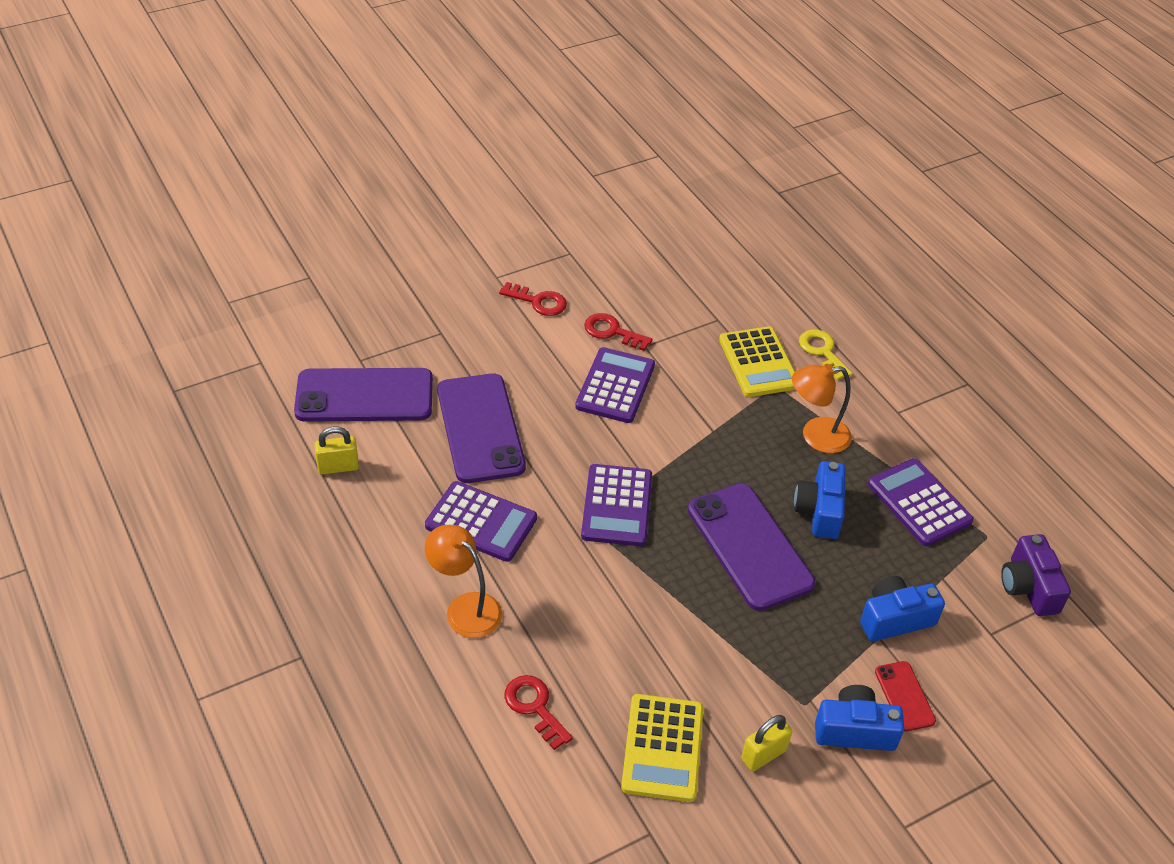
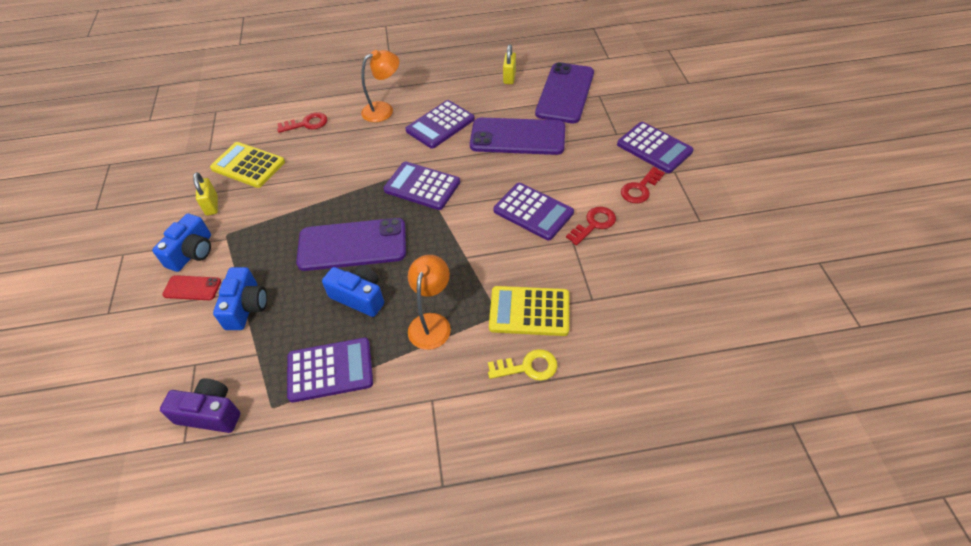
camera: 115 degrees right, 5 degrees up
(459, 297) = (654, 148): none -> purple calculator

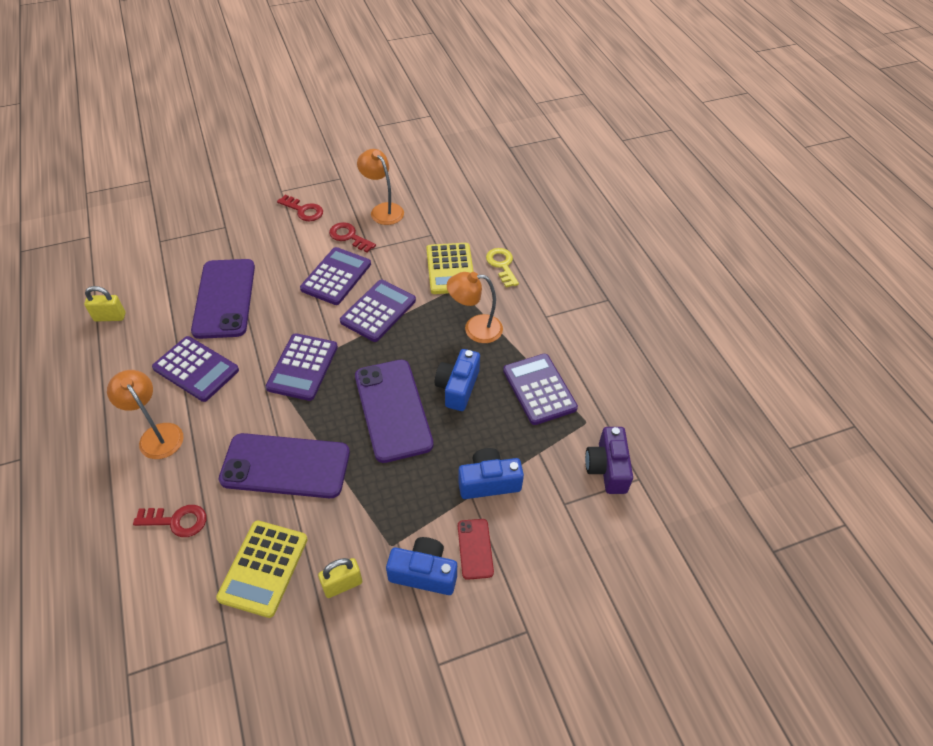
camera: 105 degrees left, 0 degrees up
(307, 124) = (177, 521): red key -> red key turned 120 degrees clockwise
(565, 93) = (151, 267): purple phone -> purple phone (285, 466)
(639, 256) = (383, 210): none -> orange lamp
(654, 148) = (248, 202): purple calculator -> purple calculator (378, 311)

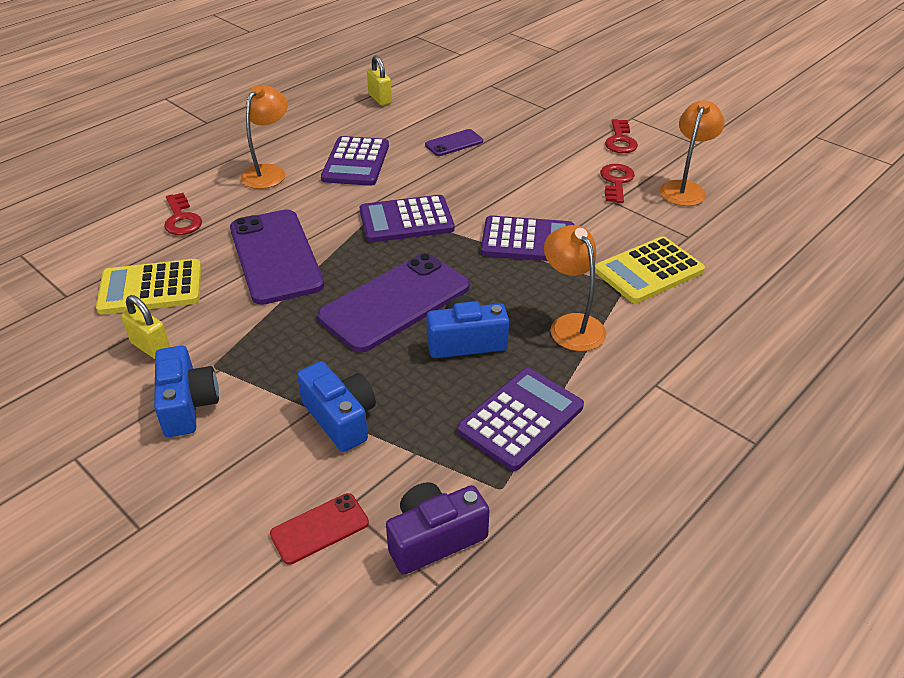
camera: 65 degrees right, 10 degrees down
(224, 298) = (454, 143): purple phone -> purple phone, size x0.48
(336, 276) = (549, 195): purple calculator -> none
(475, 548) = (238, 438): red phone -> red phone (319, 528)
(502, 265) = (704, 312): yellow key -> none

